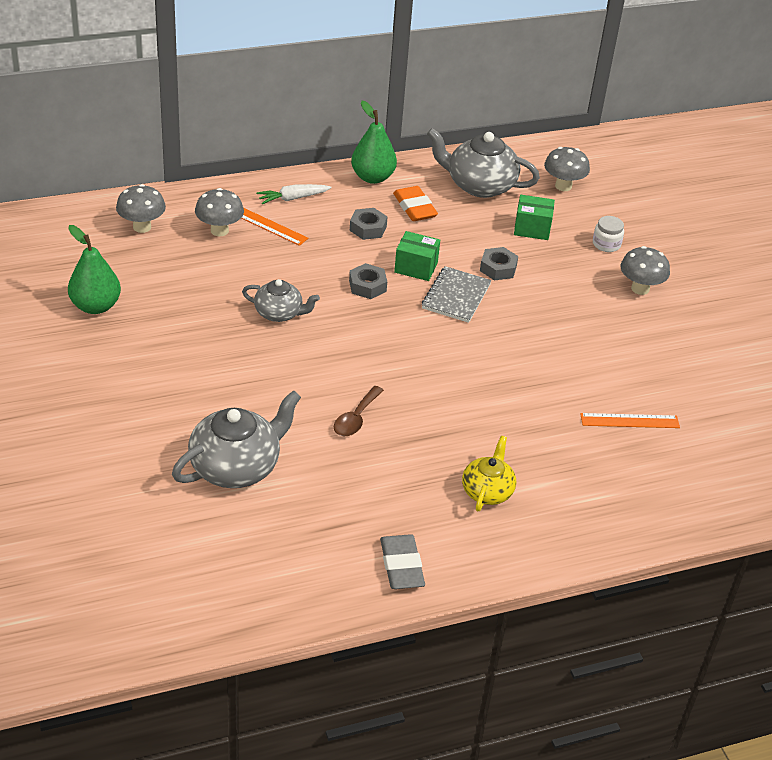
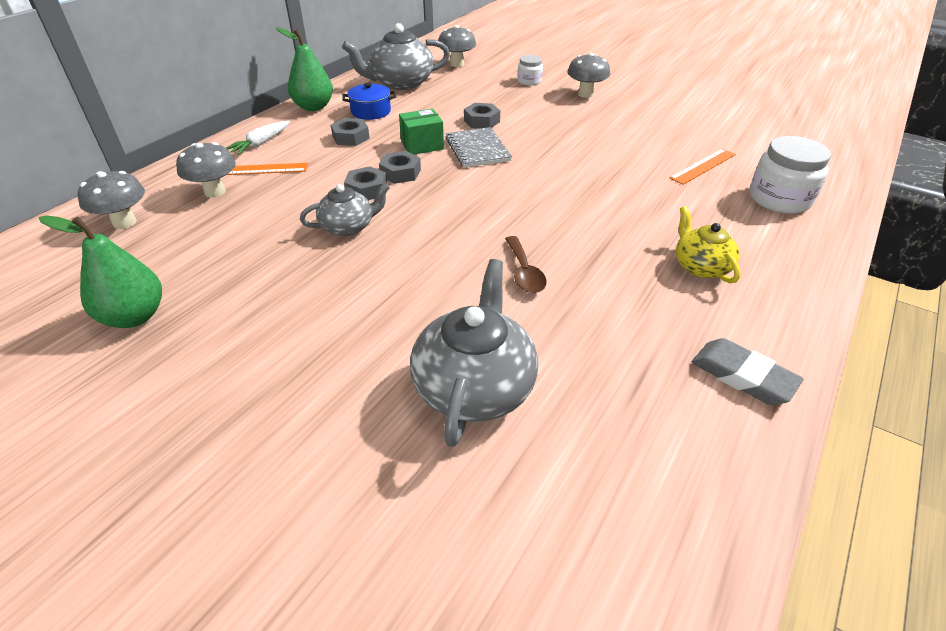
camera: 35 degrees left, 0 degrees up
(325, 288) = (366, 189): none -> grey nut
(415, 207) = (371, 111): orange eraser -> blue pot
(532, 229) = (471, 91): green box -> none
(646, 485) = (779, 199): none -> white jar

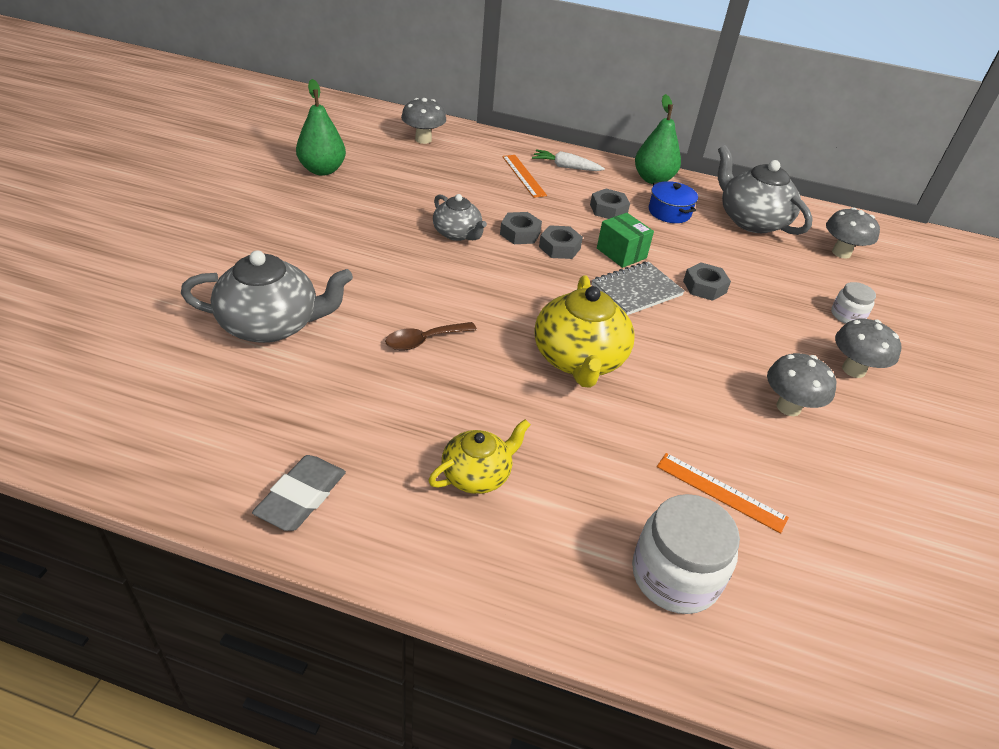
camera: 70 degrees right, 0 degrees up
(215, 192) = (479, 164): grey mushroom -> grey mushroom (788, 407)
(563, 193) = (579, 359): none -> yellow teapot

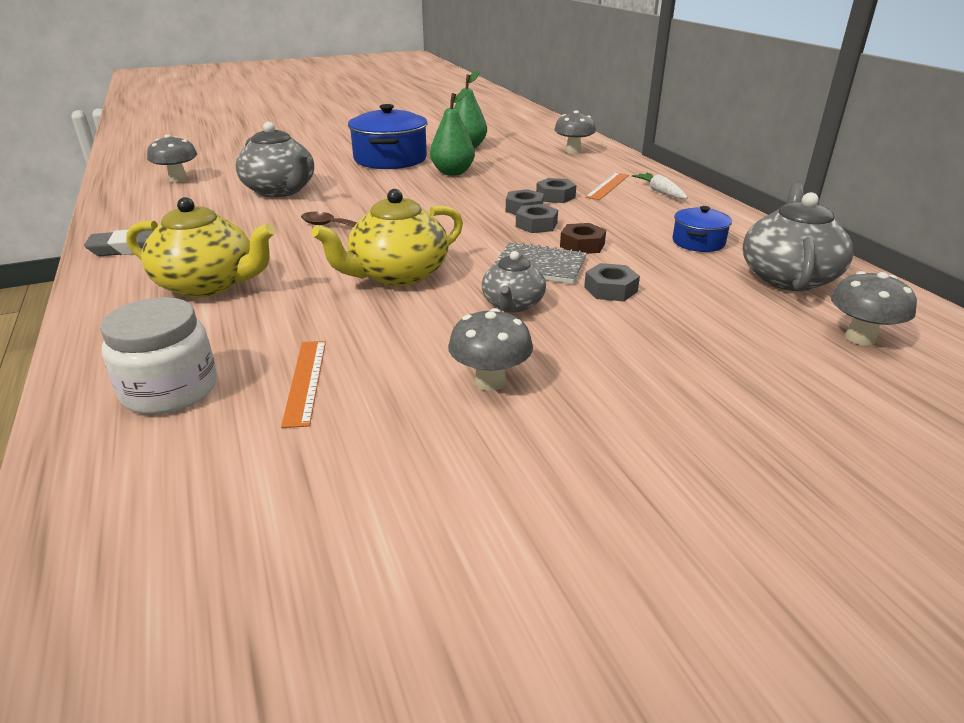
camera: 55 degrees right, 10 degrees down
(284, 221) = (390, 159): none -> blue pot
(457, 234) = (478, 195): grey teapot -> grey teapot (512, 304)
(477, 474) = (208, 285): yellow teapot -> yellow teapot, size x1.67
(608, 209) = (637, 222): grey nut -> grey nut (555, 196)
(621, 253) = (582, 245): green box -> brown nut
(653, 179) = (735, 221): green pear -> green pear (452, 172)
(847, 315) = (734, 373): white jar -> none
(853, 370) = (631, 403): grey mushroom -> grey mushroom (178, 180)

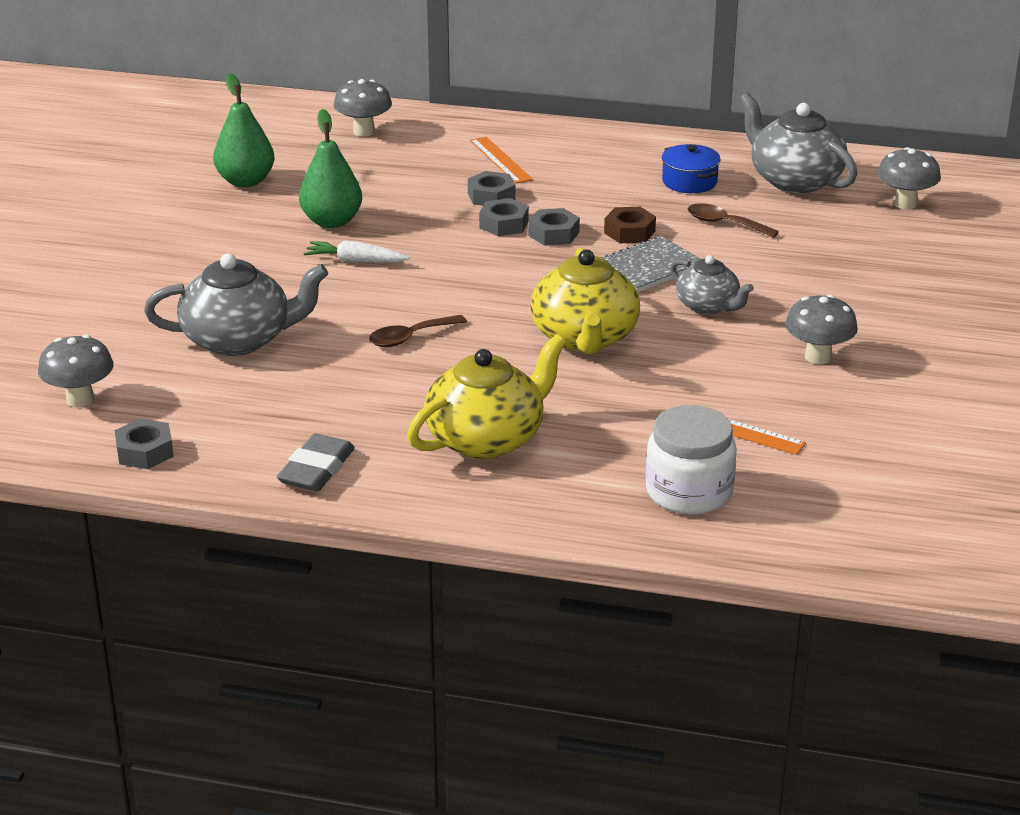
camera: 55 degrees left, 0 degrees up
(390, 159) = (218, 241): blue pot -> none
(610, 289) = (730, 256): grey nut -> grey nut (145, 452)
(659, 272) = (724, 223): none -> brown spoon
(660, 192) = (554, 144): white carrot -> white carrot (355, 261)

